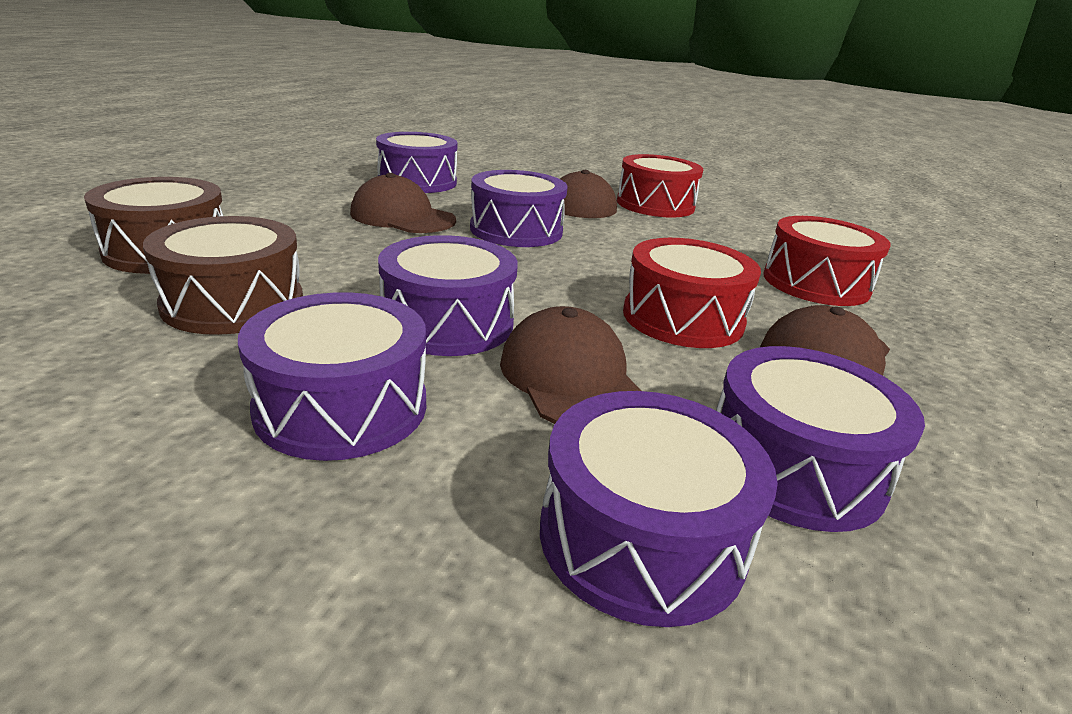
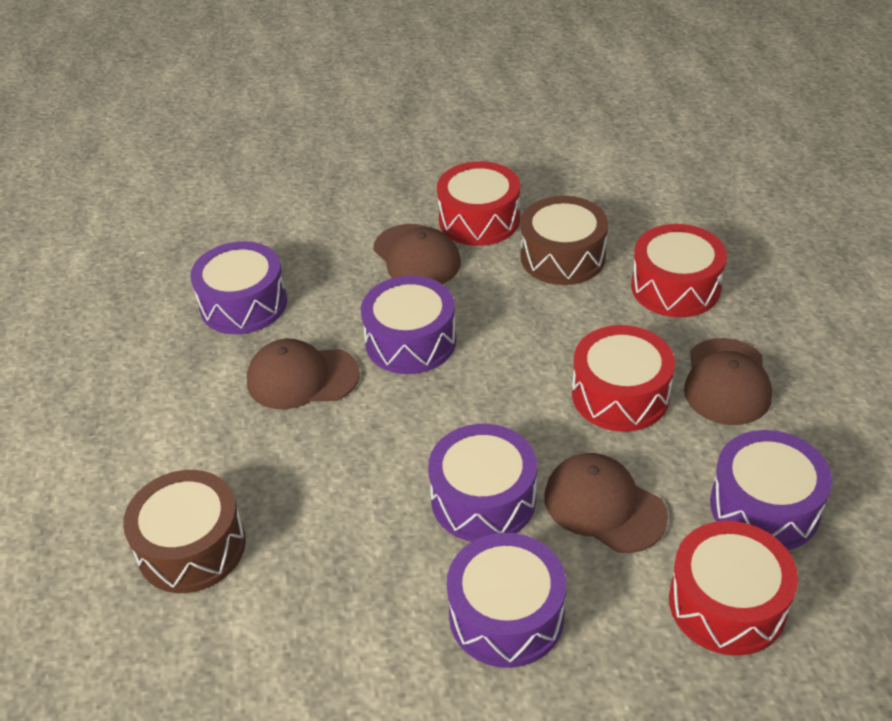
camera: 25 degrees left, 15 degrees up
(234, 303) = (325, 571): brown drum -> brown drum (562, 257)
(641, 537) = (727, 603): purple drum -> red drum

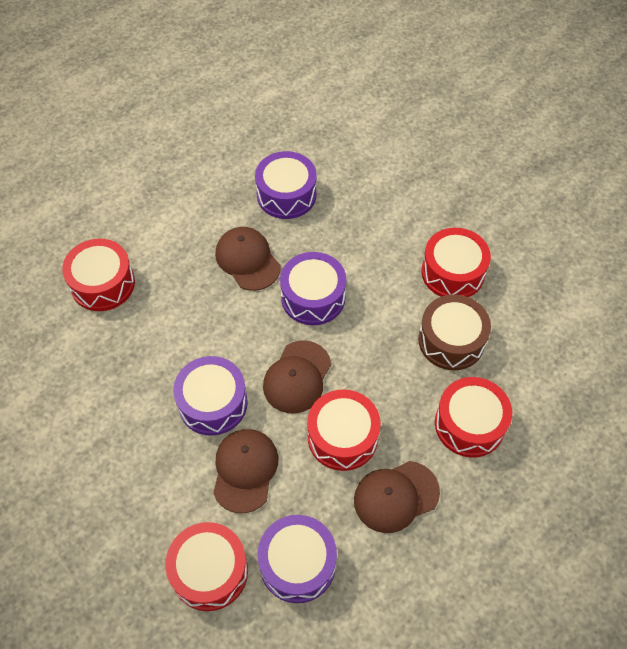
camera: 55 degrees right, 15 degrees up
(191, 547) = (103, 284): brown drum -> red drum
(417, 256) = (391, 257): brown cap -> brown cap (297, 377)
(506, 615) = (139, 457): purple drum -> none

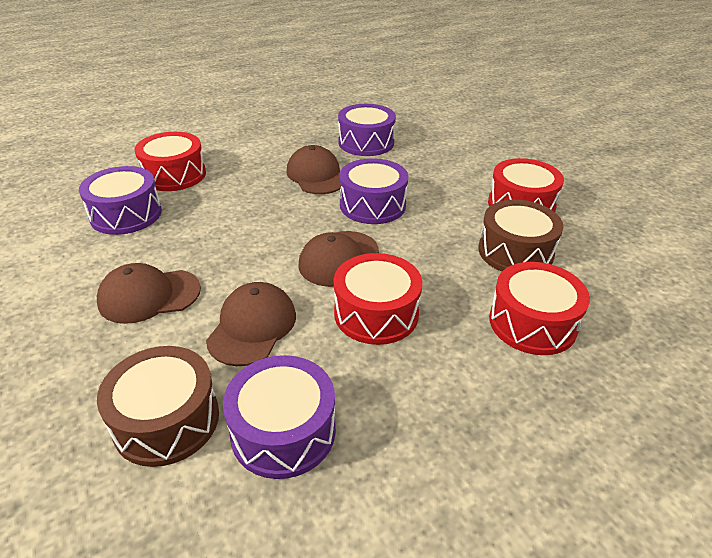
camera: 10 degrees right, 20 degrees down
(209, 571) = (166, 420): red drum -> brown drum
(213, 403) = (240, 267): purple drum -> purple drum (126, 214)
(396, 496) = (430, 379): brown cap -> brown cap (149, 296)

